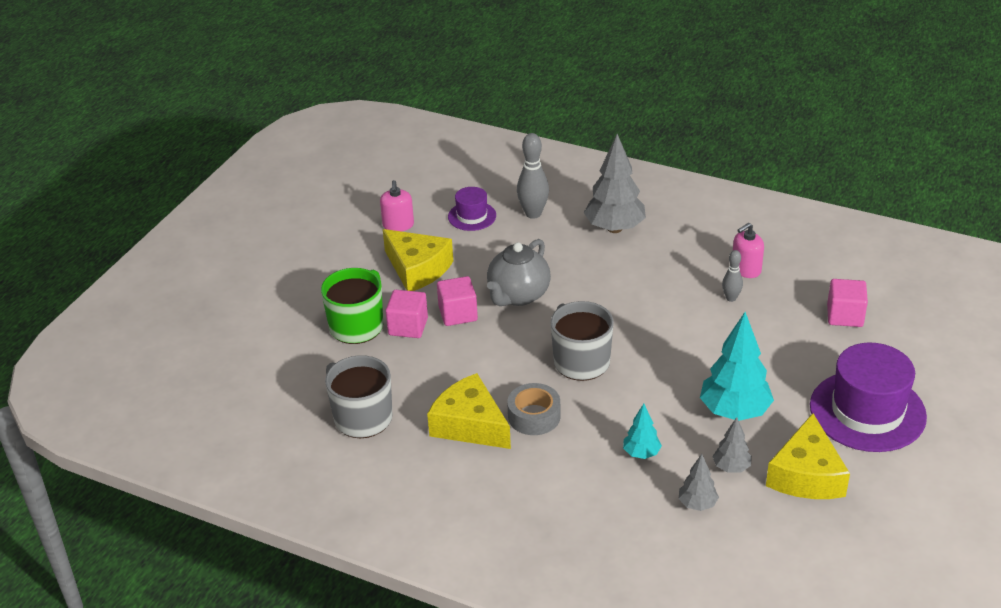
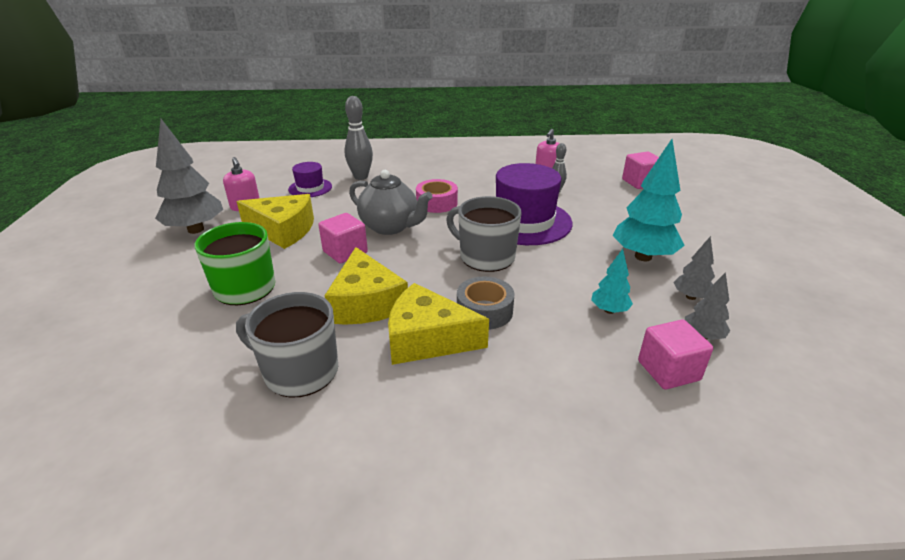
camera: 30 degrees left, 5 degrees down
(408, 327) = (301, 274): pink cube -> pink cube (668, 370)
(518, 296) = (390, 227): grey teapot -> grey teapot turned 60 degrees counterclockwise
(586, 277) = (437, 203): none -> pink tape
(614, 228) = (432, 172): grey tree -> grey tree (196, 229)
(806, 475) = (749, 283): yellow cheese -> yellow cheese (366, 303)
(867, 411) = (728, 229): purple hat -> purple hat (524, 221)

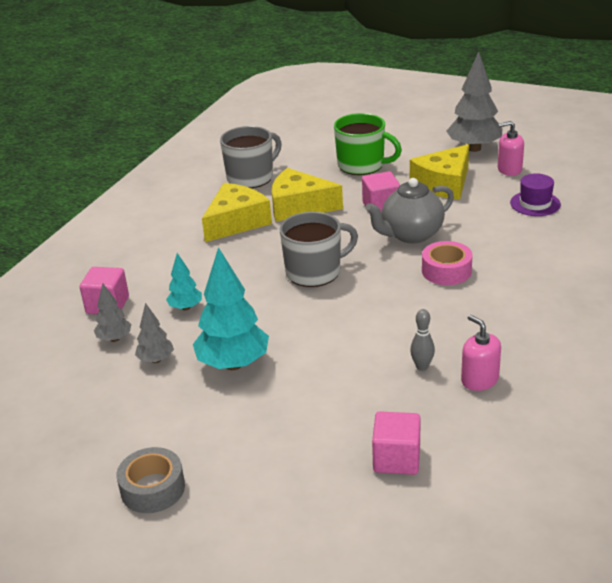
camera: 120 degrees right, 0 degrees up
(361, 177) = (550, 236): grey bowling pin -> none
(484, 311) = (242, 251): grey tape -> grey tape (153, 488)
(524, 221) = (362, 315): purple hat -> none

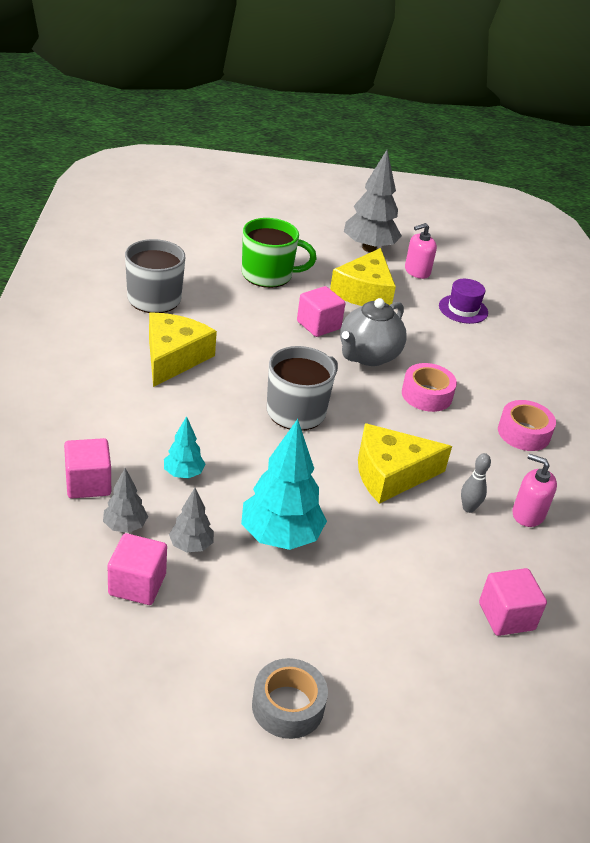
camera: 30 degrees left, 5 degrees up
(96, 380) = (137, 584): none -> pink cube
(299, 206) = (232, 331): yellow cheese -> yellow cheese (391, 474)
(524, 312) = (523, 433): none -> pink tape

